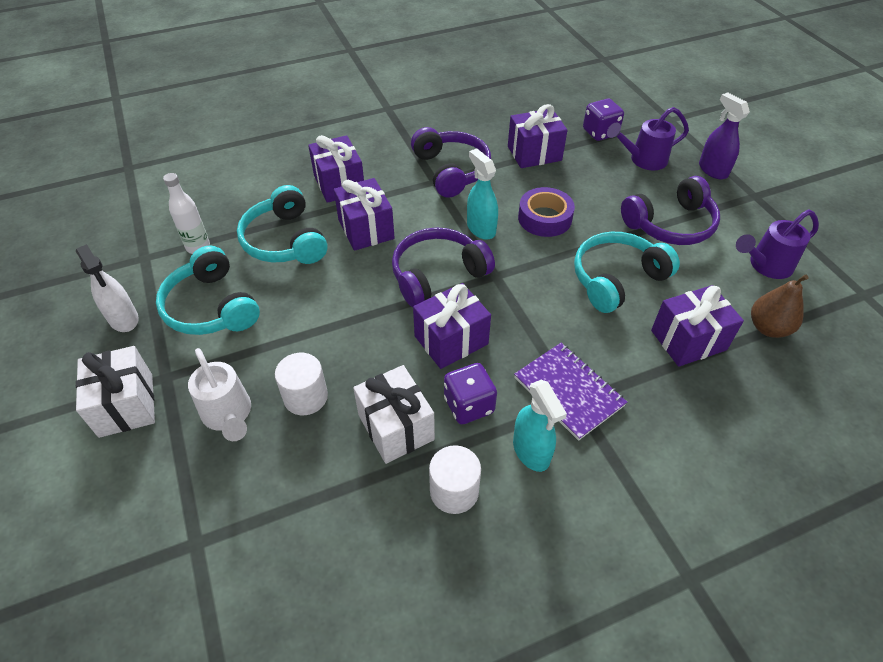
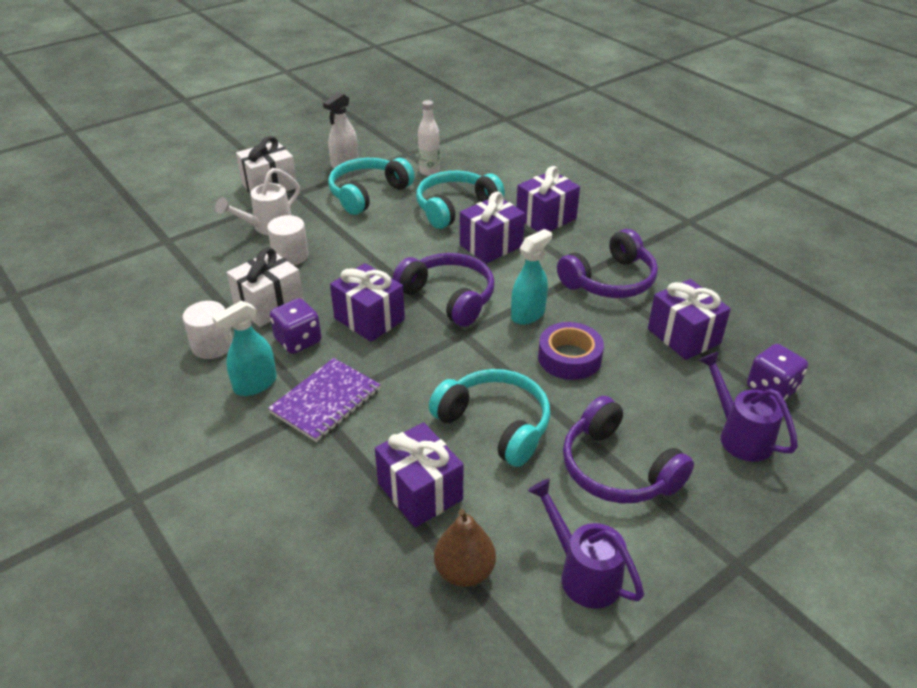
camera: 75 degrees right, 10 degrees down
(712, 170) = (768, 513): purple spray bottle -> none

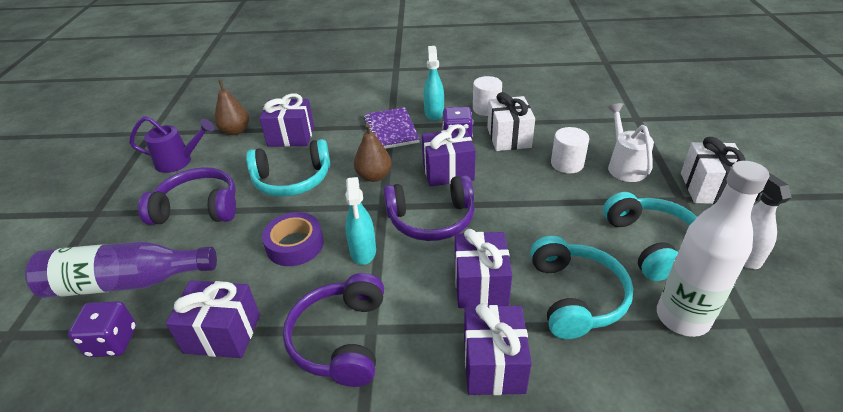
camera: 130 degrees right, 0 degrees up
(426, 365) = (374, 176): none -> brown pear
(429, 171) = (682, 318): white bottle -> white bottle, size x1.77
(739, 435) = (125, 282): purple watering can -> purple bottle

